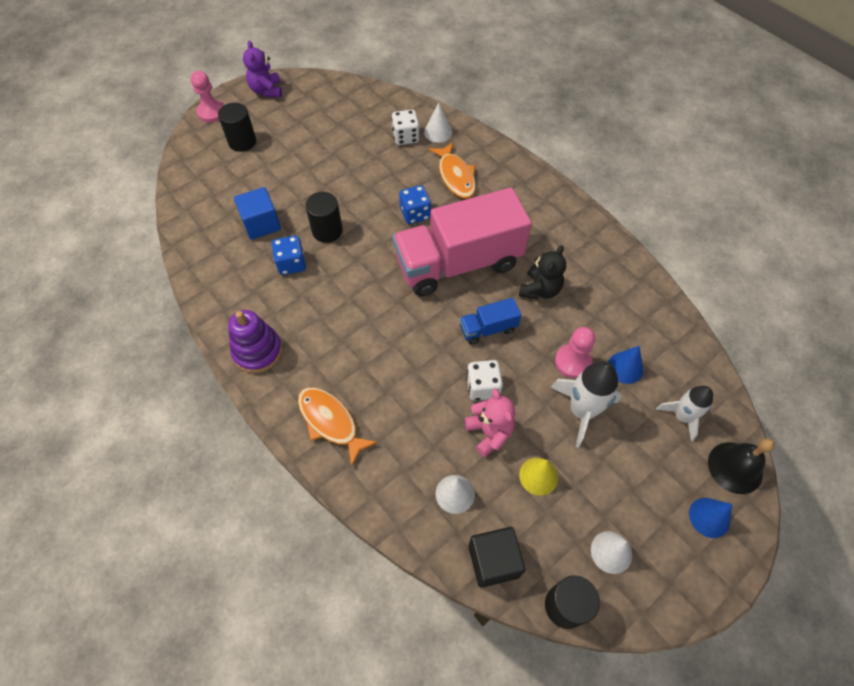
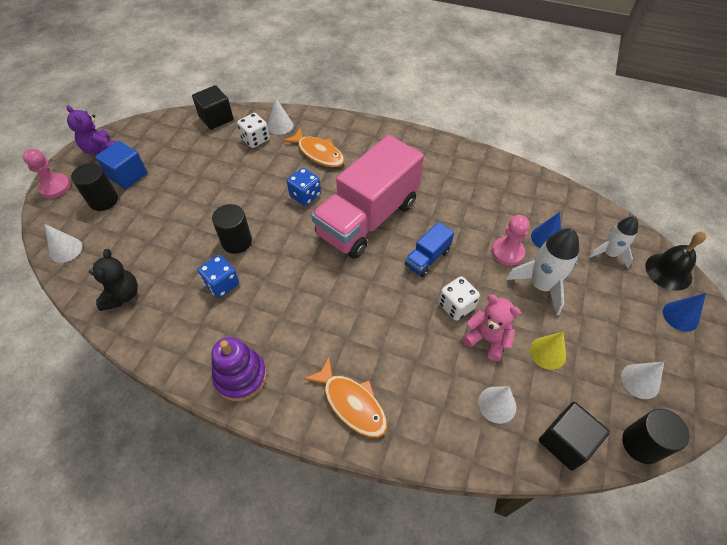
camera: 30 degrees left, 5 degrees down
(189, 174) = (66, 250): none -> white cone
(261, 224) = (169, 263): blue cube -> blue cube (127, 175)
(330, 422) = (351, 403): orange fish -> orange fish turned 150 degrees counterclockwise
(383, 100) = (216, 118): none -> black cube
(540, 289) = (444, 210): black teddy bear -> black teddy bear (122, 295)

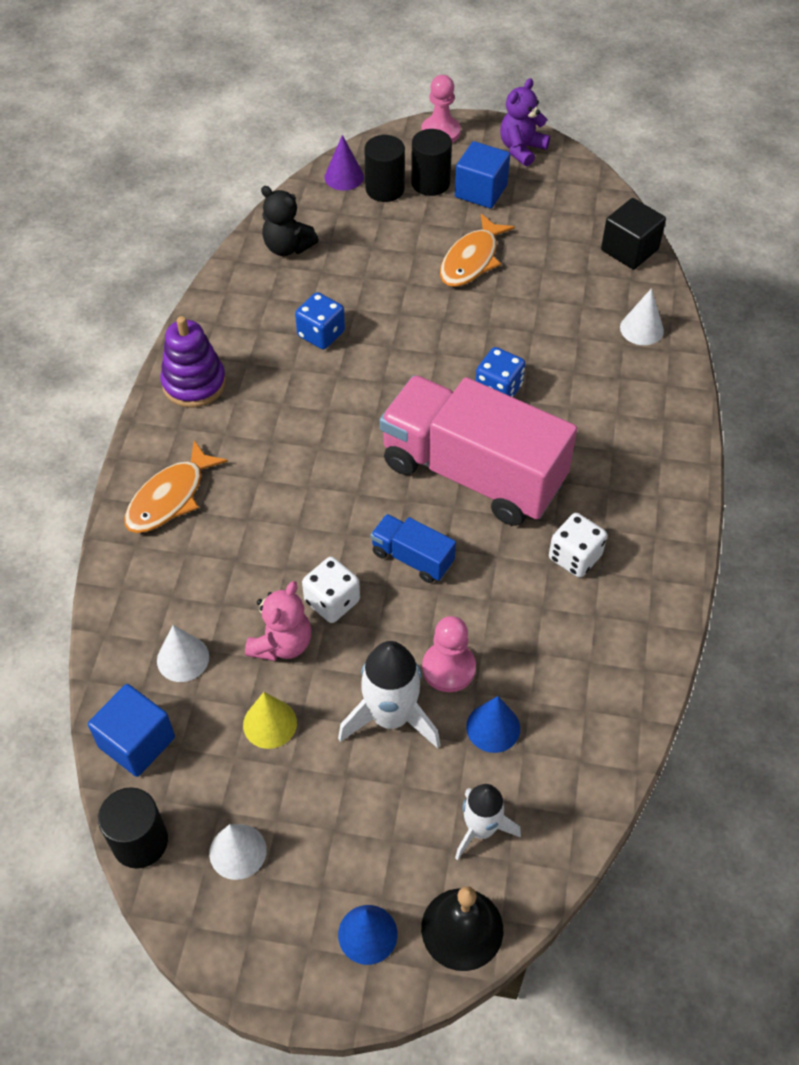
camera: 80 degrees right, 0 degrees up
(66, 250) = (344, 177): white cone -> purple cone
(122, 295) = (287, 247): black teddy bear -> black teddy bear turned 45 degrees clockwise
(237, 241) = (393, 332): black cylinder -> black cylinder (385, 189)
(255, 139) = (599, 306): white dice -> white dice (575, 557)
(318, 153) = (594, 389): orange fish -> orange fish (471, 260)
(565, 442) = (137, 742): black cube -> blue cube

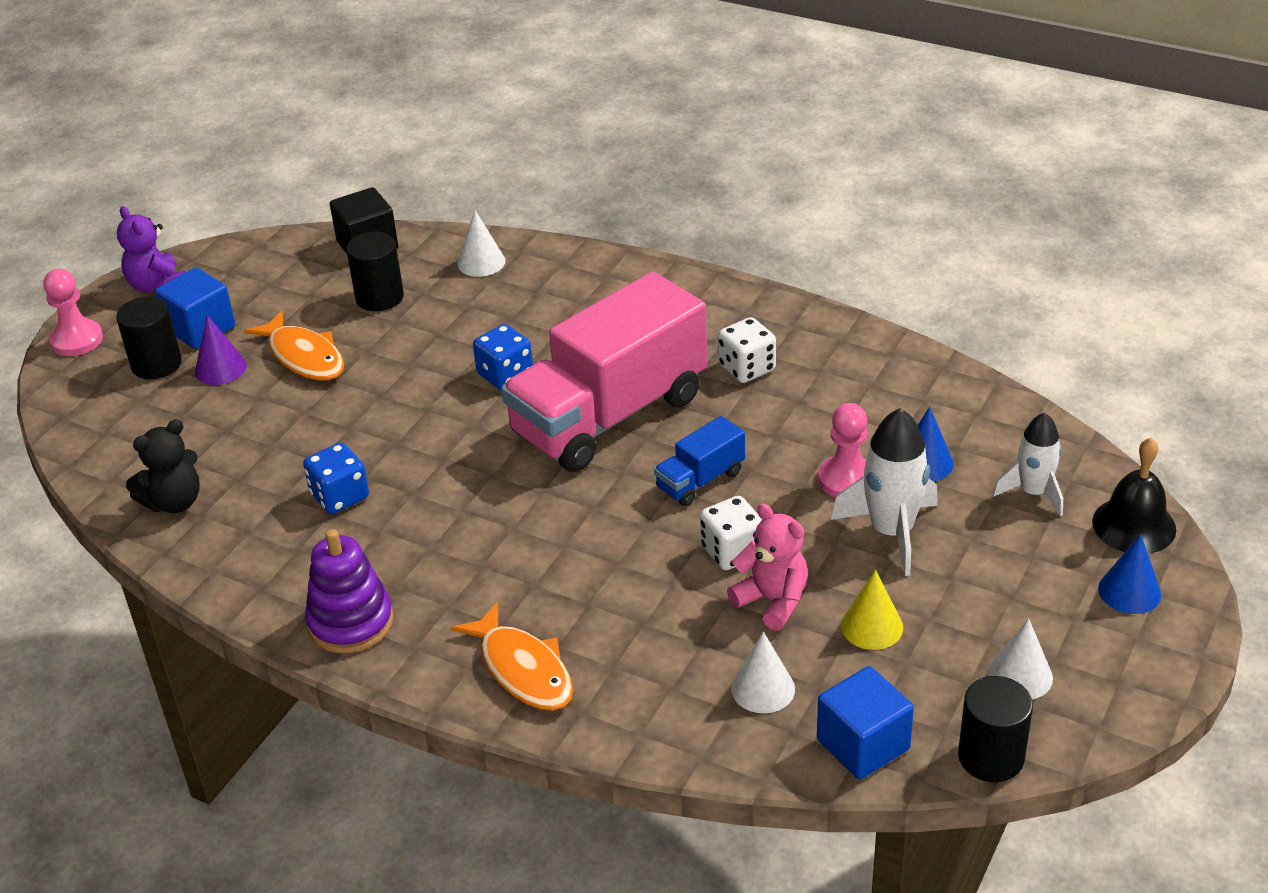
camera: 70 degrees left, 15 degrees down
(344, 177) = (88, 432): purple cone -> purple cone (220, 368)
(385, 189) = (137, 402): black cylinder -> black cylinder (379, 297)

